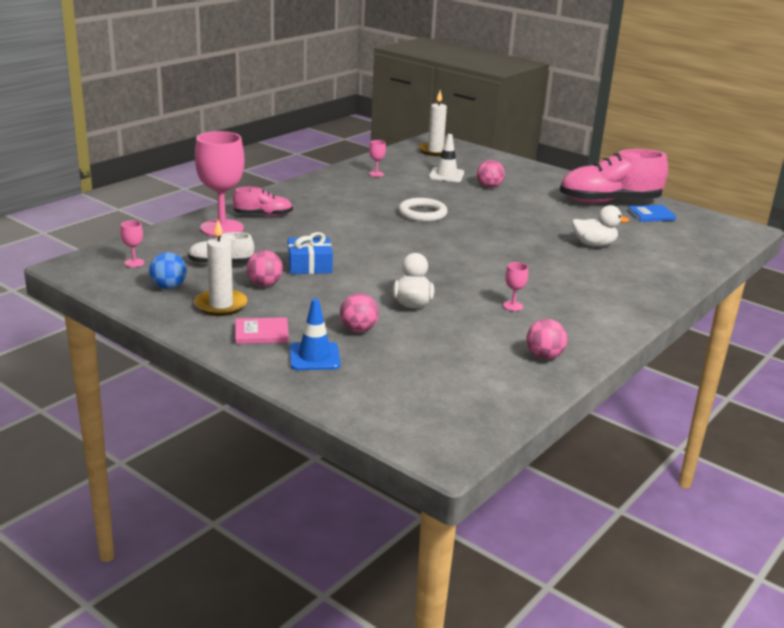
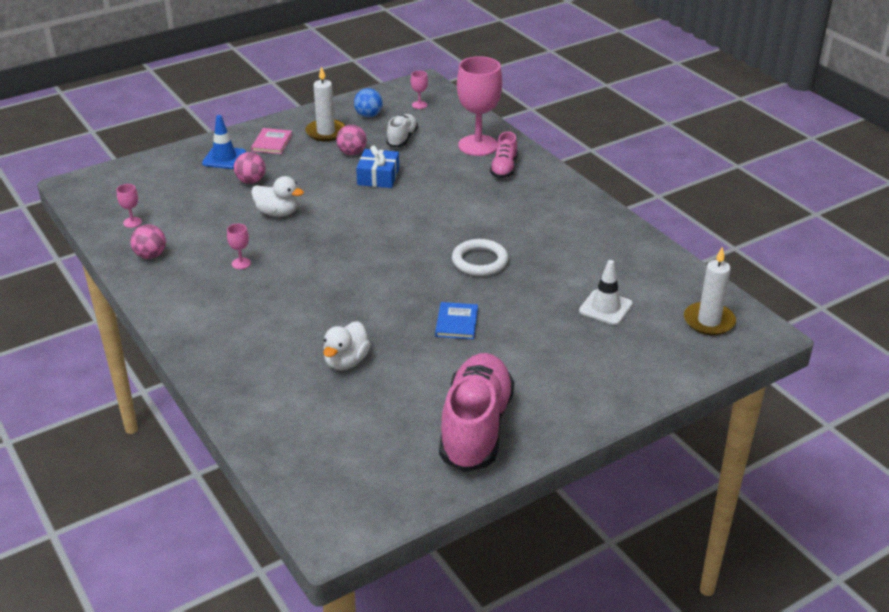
camera: 110 degrees right, 10 degrees up
(376, 174) = (617, 254): pink goblet -> pink goblet (132, 222)
(489, 187) = (556, 333): pink ball -> none
(651, 215) = (415, 450): blue book -> blue book (457, 322)

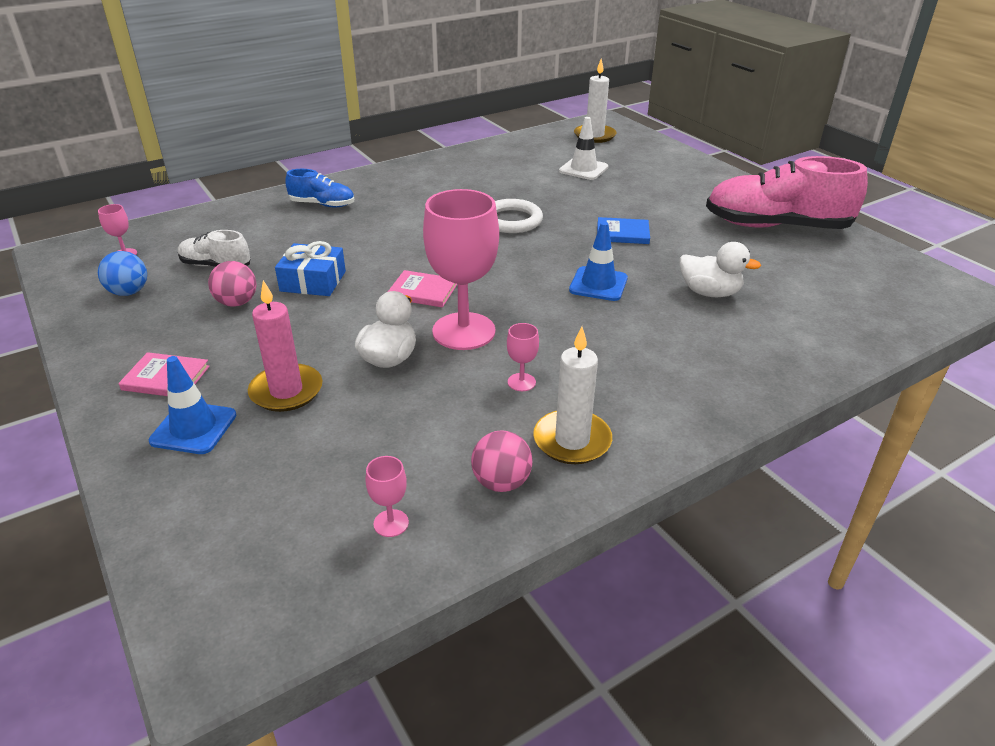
camera: 90 degrees left, 0 degrees up
(251, 181) = (286, 391): pink ball -> pink candle
(326, 132) = (160, 327): white candle -> white candle (572, 440)
(360, 221) = (423, 291): none -> pink book
(364, 303) = (598, 284): none -> blue traffic cone
(478, 145) = (261, 217): pink goblet -> pink goblet (464, 331)
(504, 168) = (322, 204): pink shoe -> blue shoe

